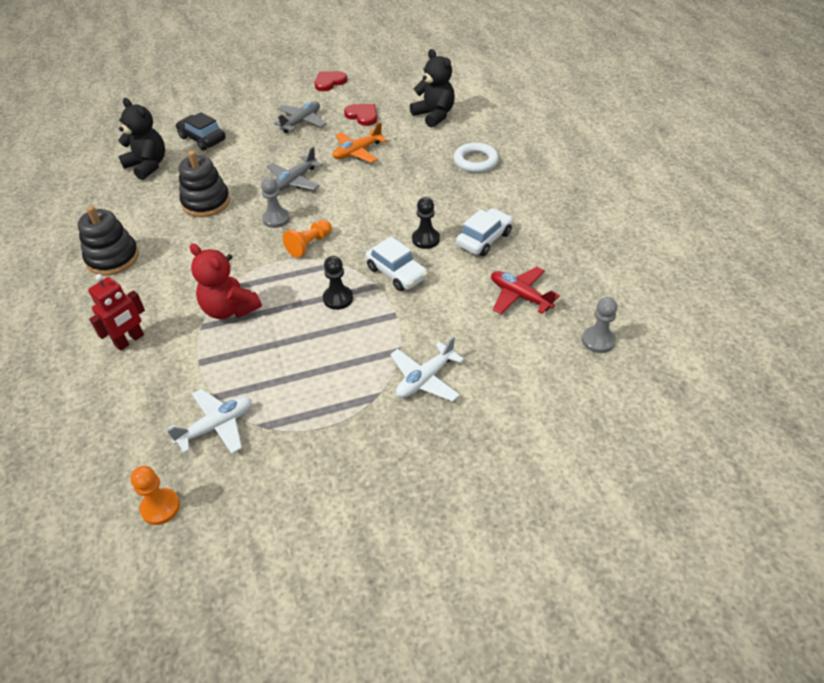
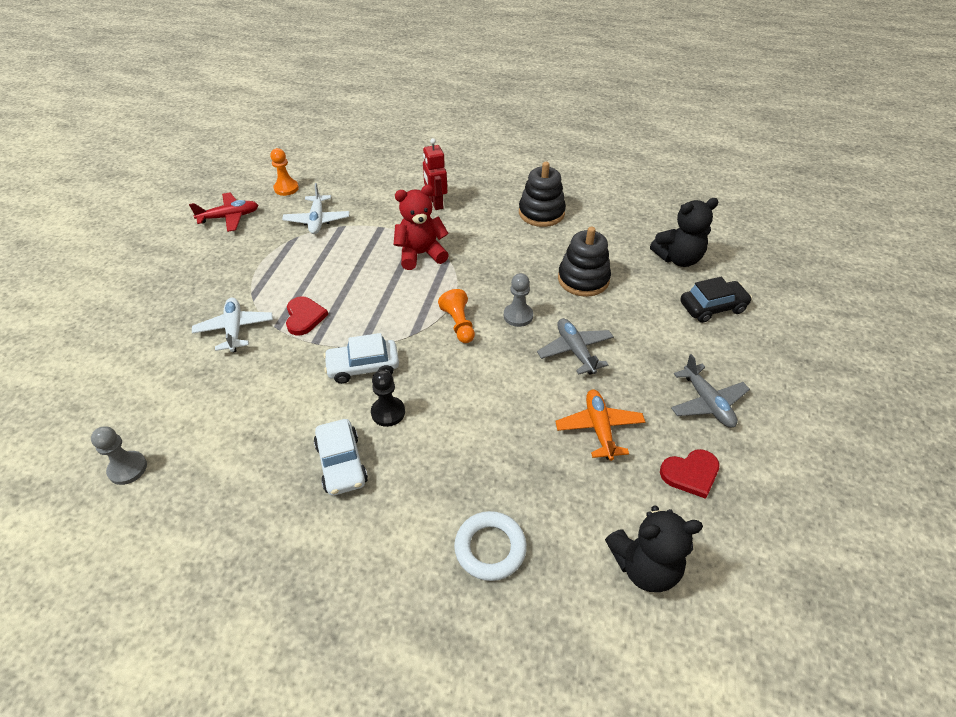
camera: 120 degrees right, 0 degrees up
(329, 82) = (816, 477): red heart -> red heart (304, 317)
(338, 298) = (371, 316): black pawn -> none
(520, 296) = (239, 443): red plane -> red plane (229, 217)

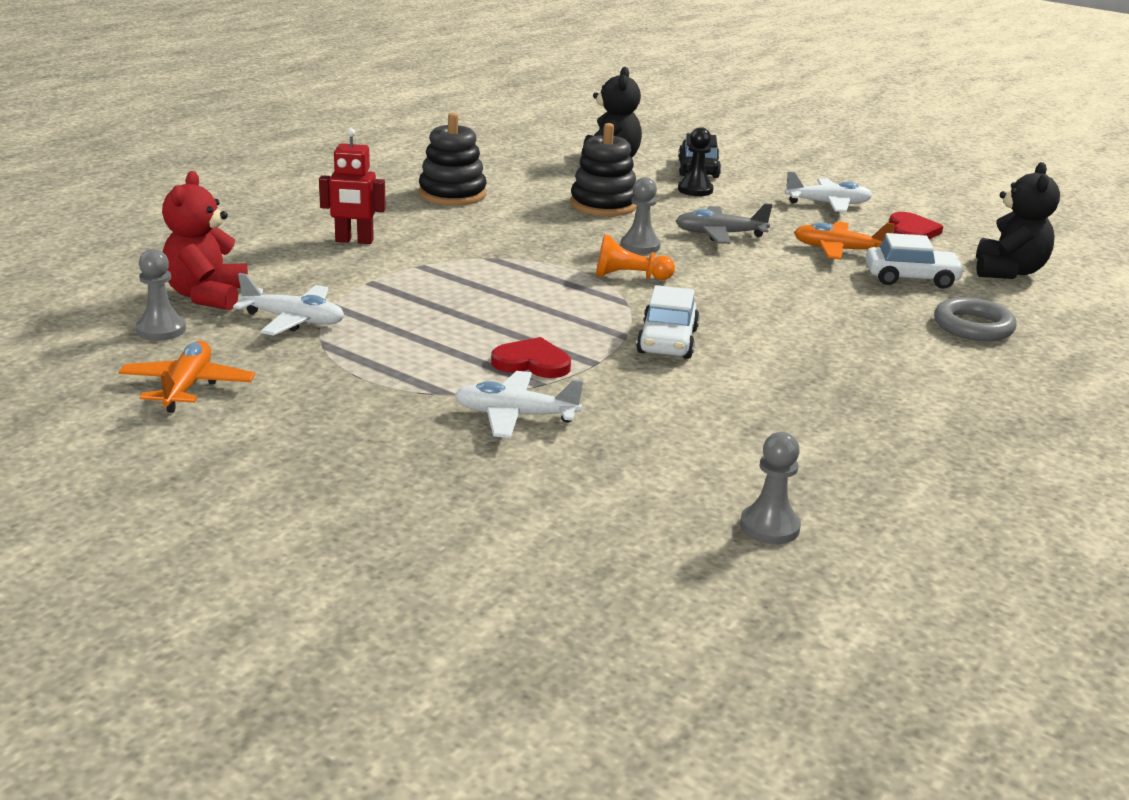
camera: 70 degrees left, 20 degrees down
(229, 217) = (187, 387): red plane -> orange plane
(286, 188) = (161, 330): orange pawn -> grey pawn
(341, 463) = (828, 379): white car -> white car (911, 278)
(388, 412) = (758, 340): black pawn -> black pawn (695, 190)
(421, 254) = (464, 270): red teddy bear -> red teddy bear (207, 296)
(490, 548) = (973, 326): white ring -> grey ring
(707, 402) = (828, 204): grey plane -> white plane

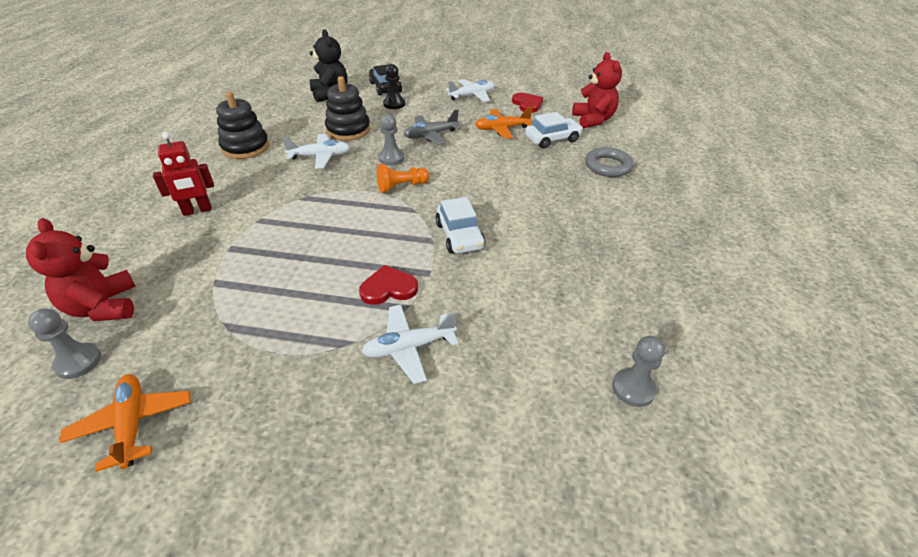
camera: 25 degrees left, 15 degrees up
(293, 320) = (190, 309): white plane -> white plane (320, 156)
(1008, 271) = (593, 120): black teddy bear -> red teddy bear

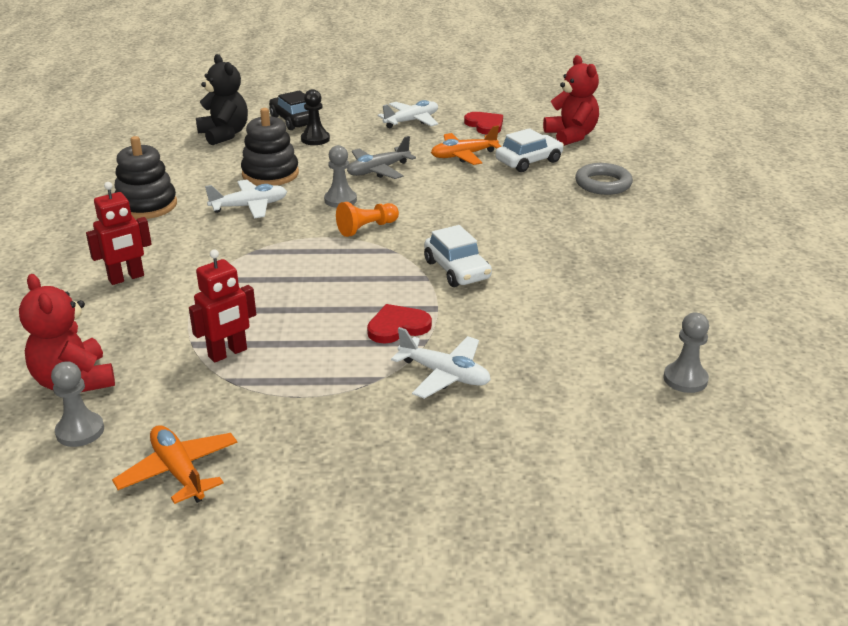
camera: 10 degrees left, 10 degrees down
(237, 296) = (228, 353): none -> red robot
(409, 347) = (444, 374): white plane -> white plane turned 120 degrees counterclockwise

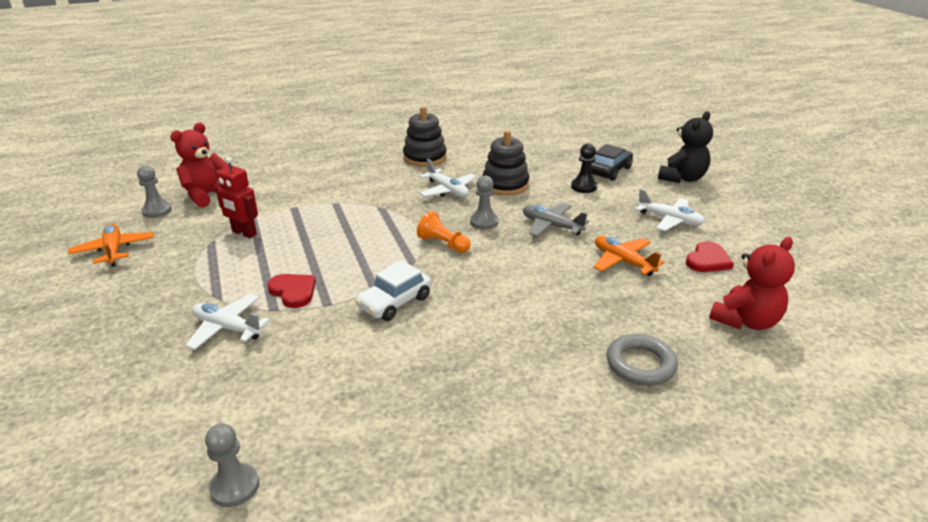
camera: 70 degrees right, 0 degrees up
(126, 278) = (327, 177): red robot -> none
(179, 472) = (114, 250): orange plane -> orange plane turned 60 degrees counterclockwise
(224, 134) = (555, 153): black teddy bear -> black teddy bear (682, 178)
(444, 374) = (227, 328): white plane -> white plane turned 105 degrees clockwise
(529, 161) = (648, 303): white car -> none

